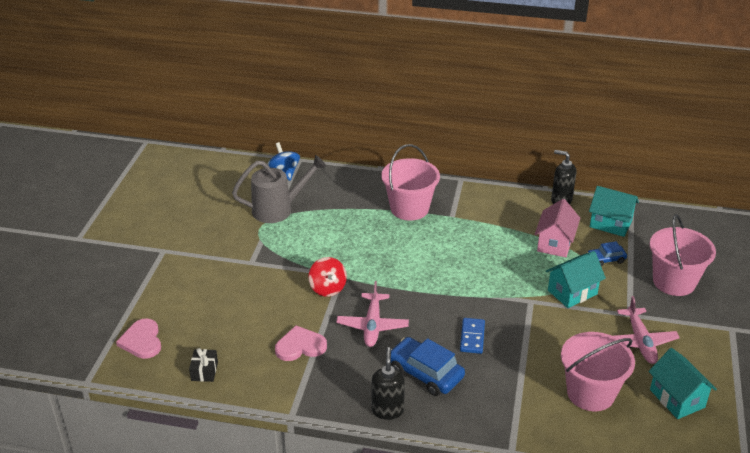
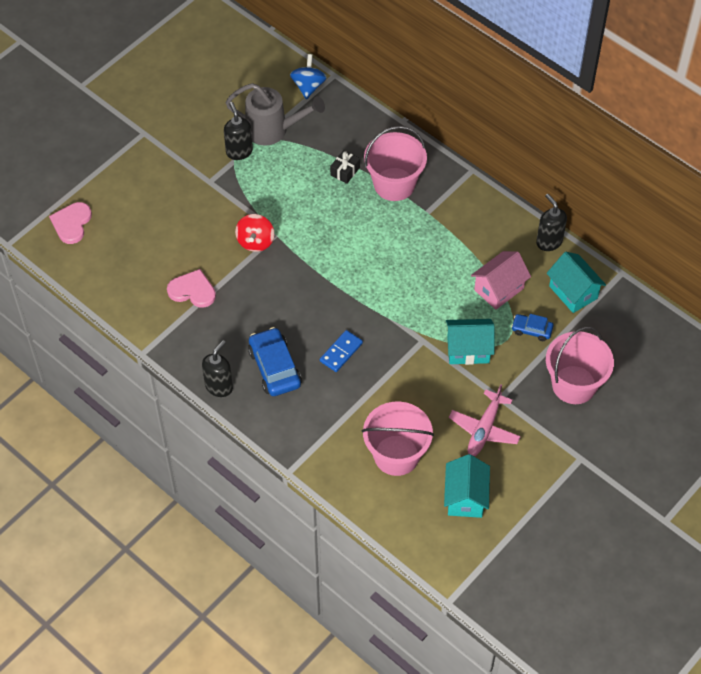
camera: 30 degrees right, 20 degrees up
(204, 371) = (102, 278): black gift -> black gift (345, 171)
(261, 233) = (239, 151): none -> black soap dispenser
(372, 326) = (266, 299): pink plane -> none

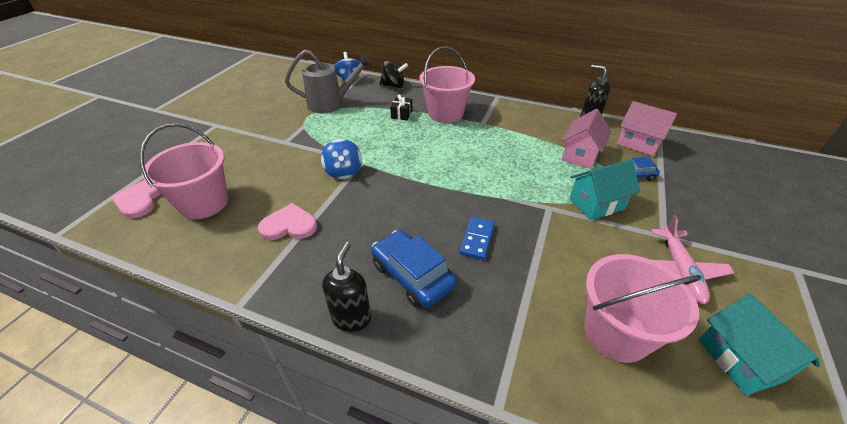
camera: 20 degrees left, 15 degrees down
(239, 151) = (306, 120): black soap dispenser -> none
(255, 241) = (343, 172): red spinning top -> blue spinning top
(357, 115) = (393, 86): none -> black spinning top
(573, 292) = (638, 143): turquoise house -> pink house
(574, 385) = (713, 206): pink bucket -> pink bucket (204, 203)

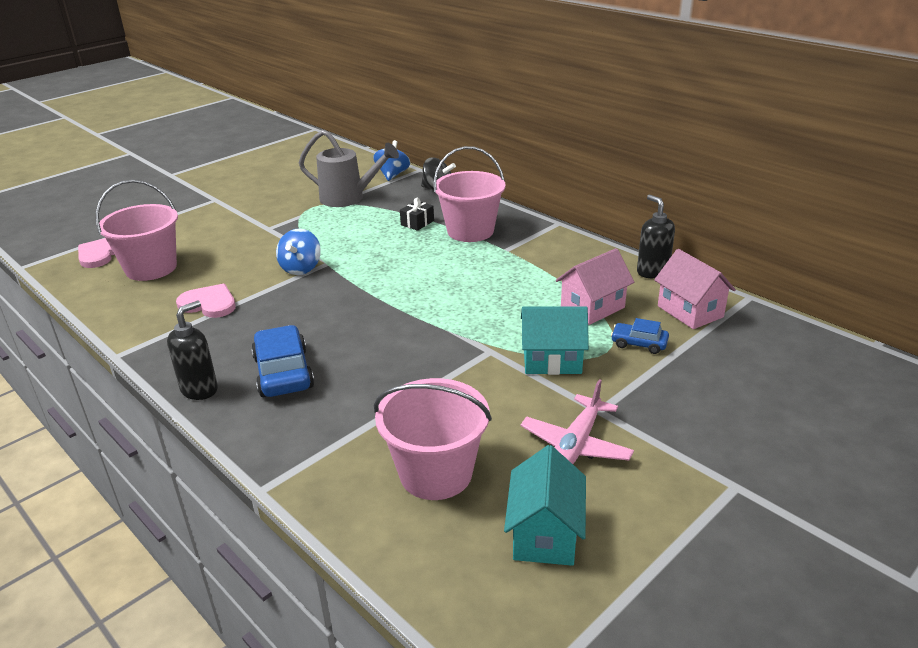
camera: 25 degrees right, 10 degrees down
(477, 239) = (378, 360): blue domino -> none

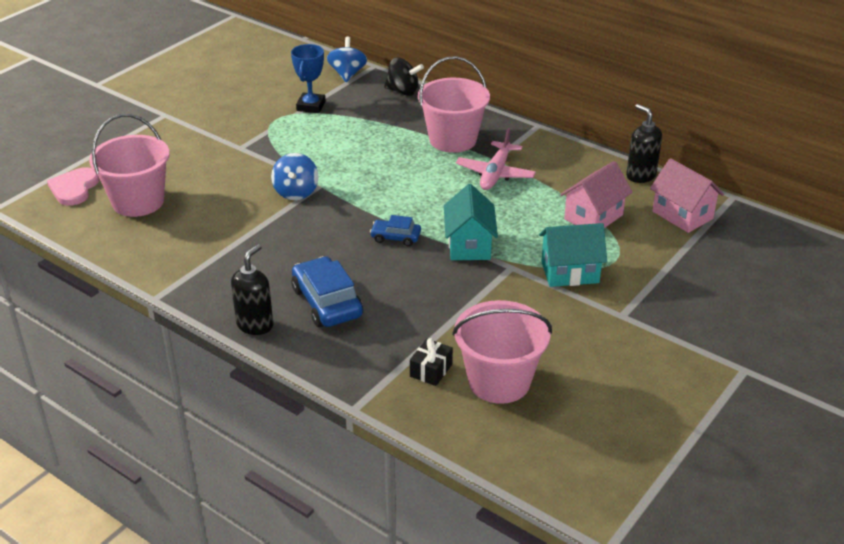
camera: 10 degrees left, 5 degrees up
(209, 304) = (220, 237): pink heart -> none
(348, 198) = (311, 106): grey watering can -> blue trophy
(417, 223) = (395, 133): black gift -> black gift (431, 370)
(545, 534) = (602, 421): turquoise house -> turquoise house (469, 245)
(575, 445) = (609, 347): pink plane -> pink plane (495, 174)
(639, 343) = (643, 250): blue car -> blue car (395, 237)

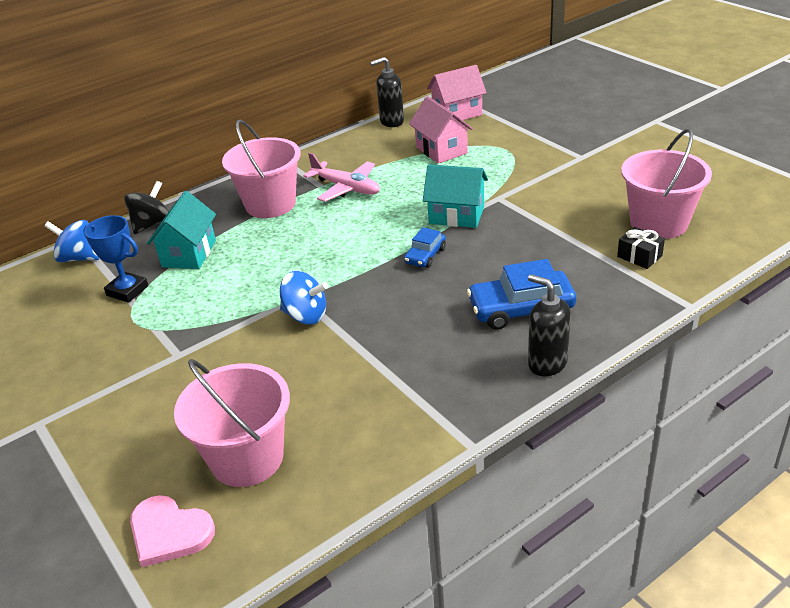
camera: 70 degrees left, 0 degrees up
(570, 272) = (516, 171): turquoise house -> turquoise house (189, 254)

